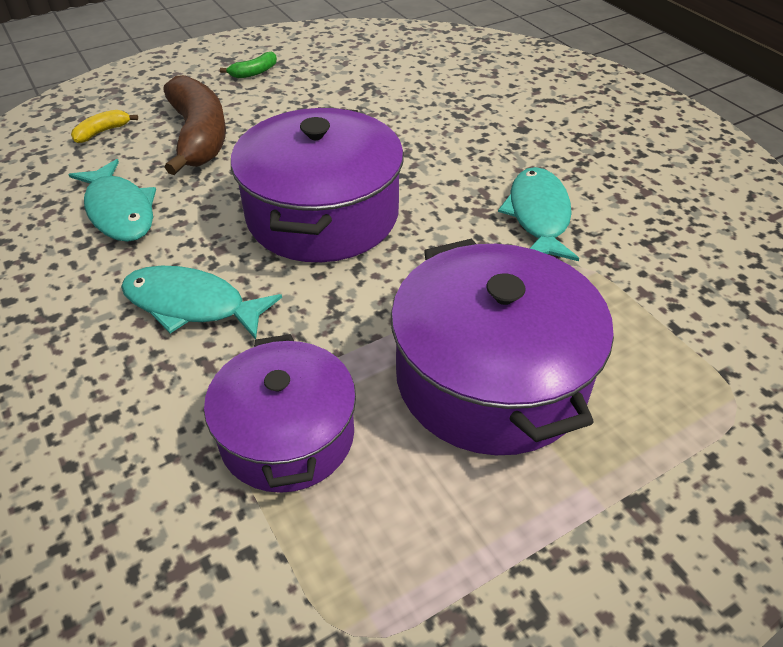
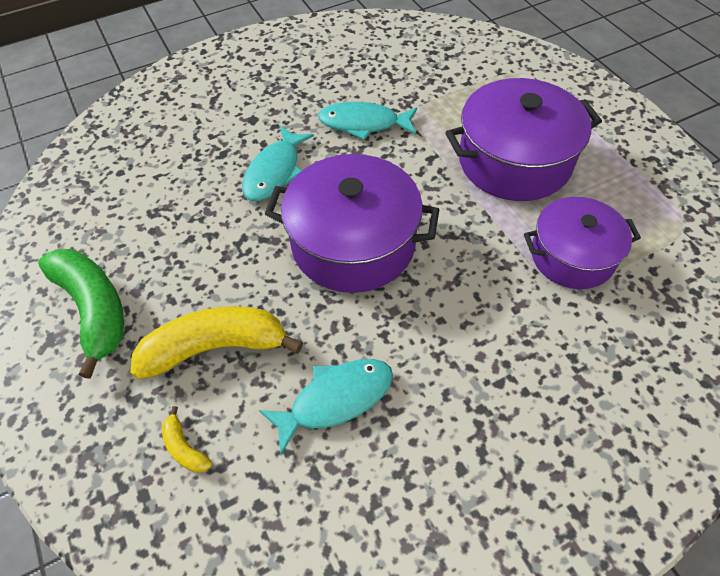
camera: 85 degrees left, 10 degrees up
(192, 305) = (460, 322): turquoise fish -> turquoise fish (274, 172)
(199, 136) = (215, 348): brown banana -> yellow banana
(254, 72) = (94, 309): green banana -> green banana, size x2.31

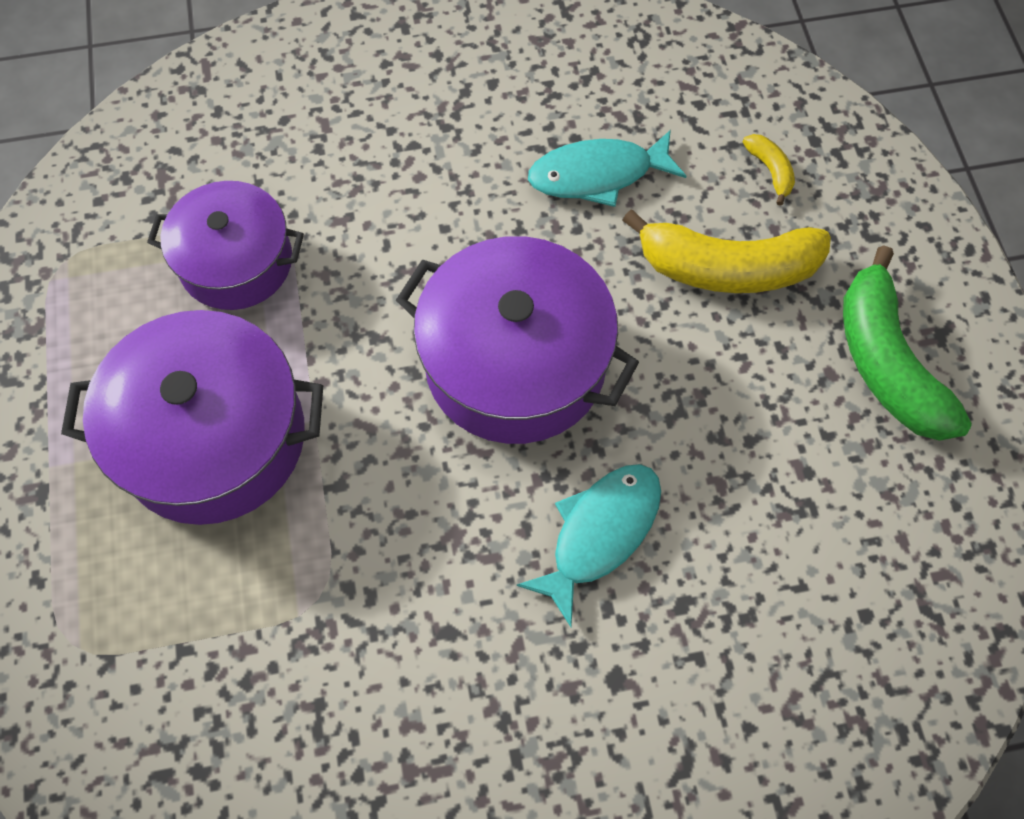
camera: 165 degrees left, 10 degrees up
(363, 123) = (418, 600): turquoise fish -> none

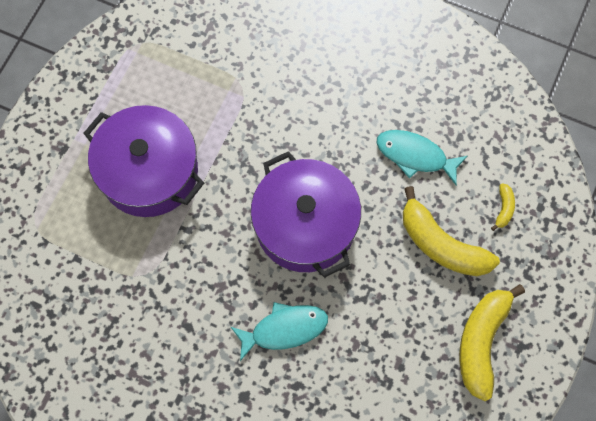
camera: 35 degrees right, 5 degrees up
(236, 262) = (214, 92): purple pot -> none
(886, 362) = (481, 342): green banana -> yellow banana

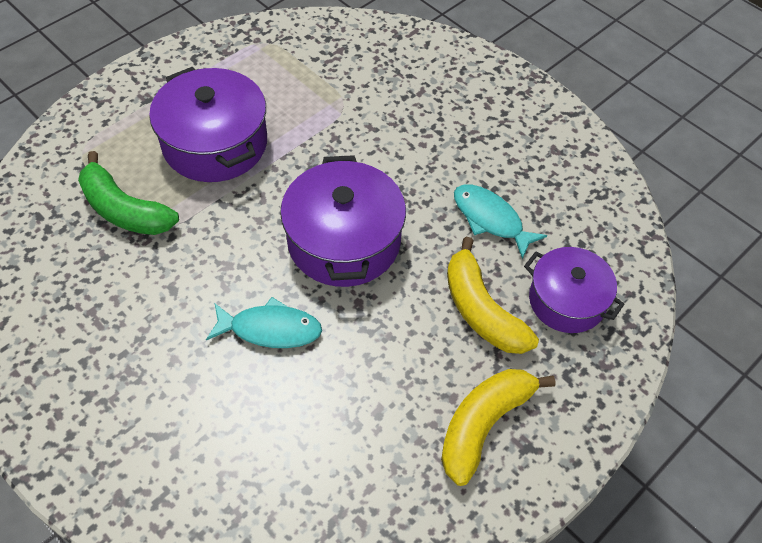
camera: 20 degrees right, 15 degrees down
(106, 269) = (124, 210): none -> green banana
(503, 208) = (567, 301): yellow banana -> purple pot

